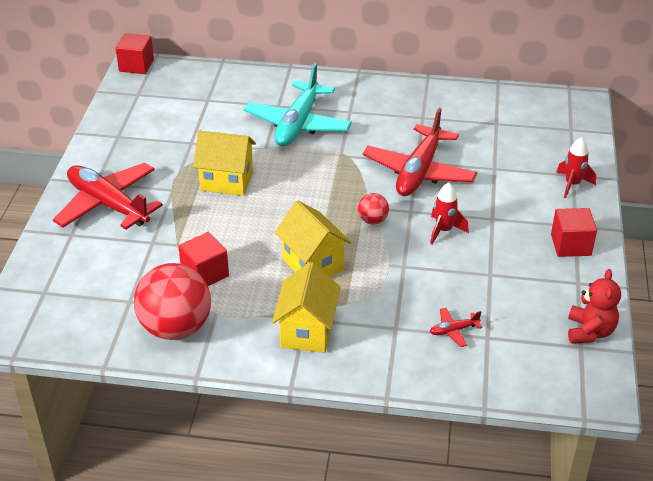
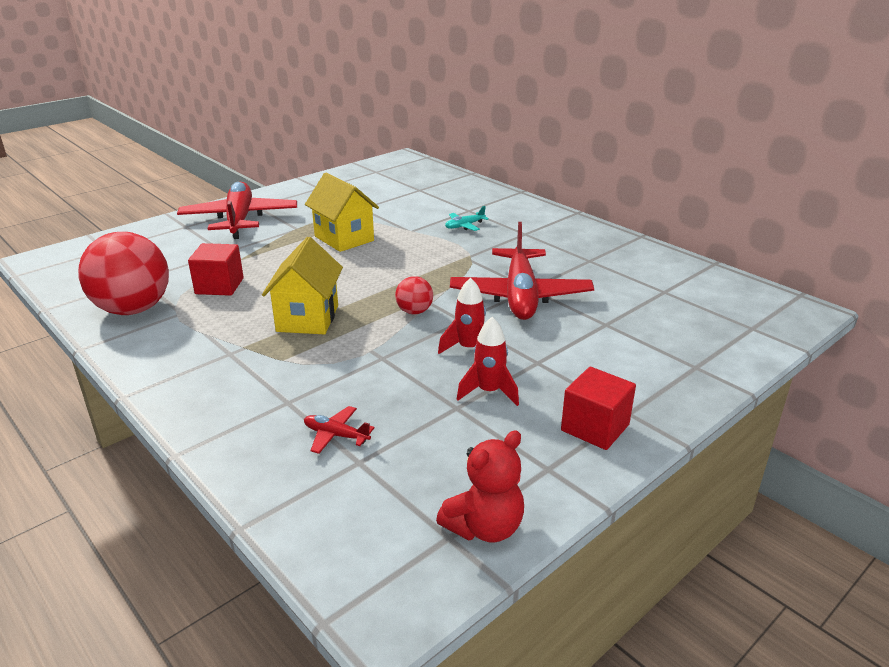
camera: 40 degrees right, 10 degrees down
(136, 65) = (403, 157): red cube -> none
(298, 124) = (464, 226): turquoise plane -> turquoise plane, size x0.40
(307, 331) = (213, 363): yellow house -> none
(419, 171) = (520, 295): red plane -> red plane turned 60 degrees counterclockwise
(572, 184) = (682, 374): red rocket -> red rocket (489, 392)

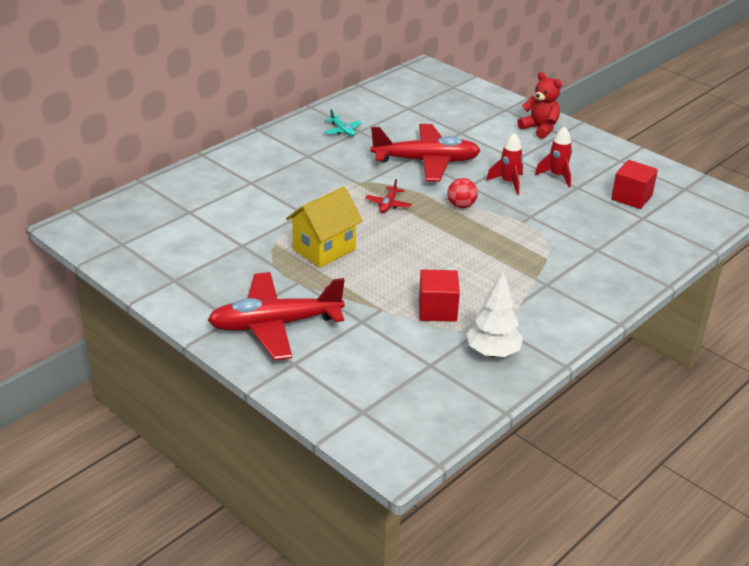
camera: 95 degrees left, 5 degrees up
(133, 309) = (493, 352): red ball -> white tree
(308, 318) = (484, 254): yellow house -> none
(336, 435) = (623, 227): red plane -> red plane (388, 204)
(464, 226) = (291, 184): turquoise plane -> turquoise plane (342, 131)
(484, 527) = (673, 179): red teddy bear -> red teddy bear (540, 129)
(595, 427) = (579, 145): red cube -> red cube (631, 197)

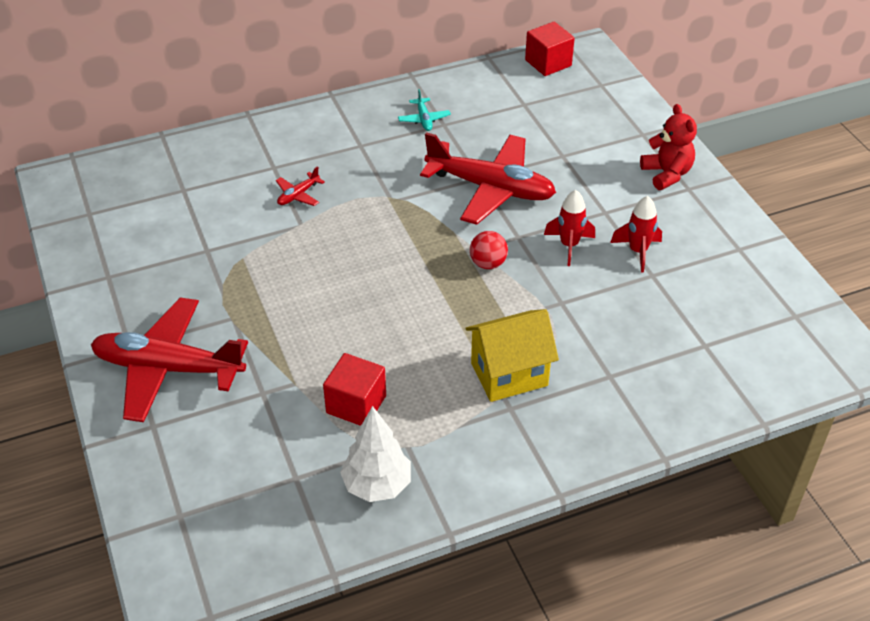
camera: 25 degrees right, 10 degrees up
(324, 249) = (289, 282): yellow house -> yellow house (509, 374)
(388, 204) = (404, 238): red plane -> red plane (298, 195)
(631, 197) = (712, 310): red cube -> red cube (548, 63)

